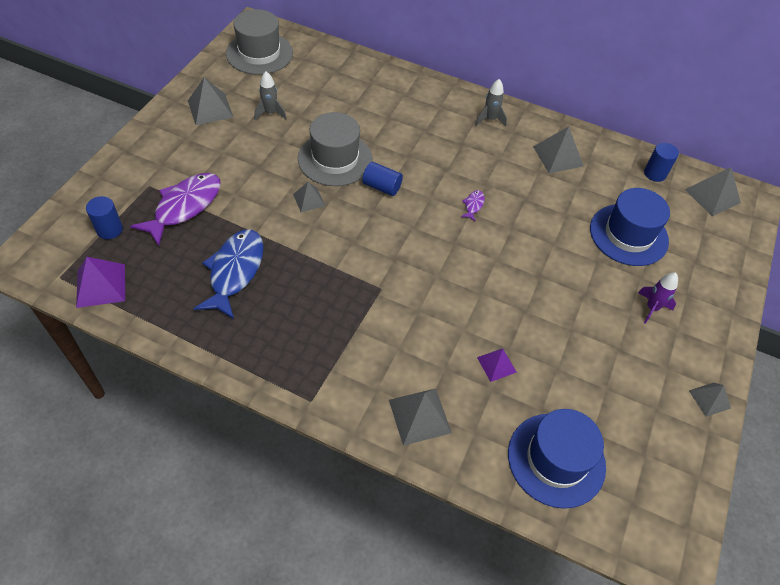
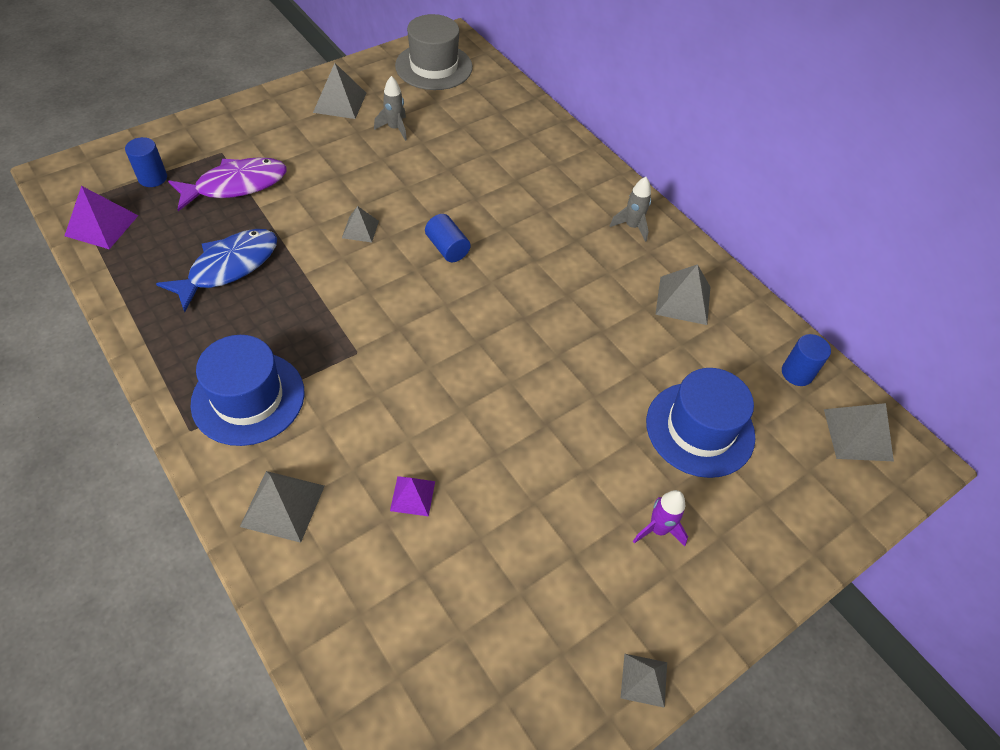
camera: 30 degrees right, 0 degrees up
(335, 159) = (422, 199): grey hat -> none
(473, 205) = (533, 311): purple fish -> none
(556, 459) = (390, 639): blue hat -> blue hat (248, 398)

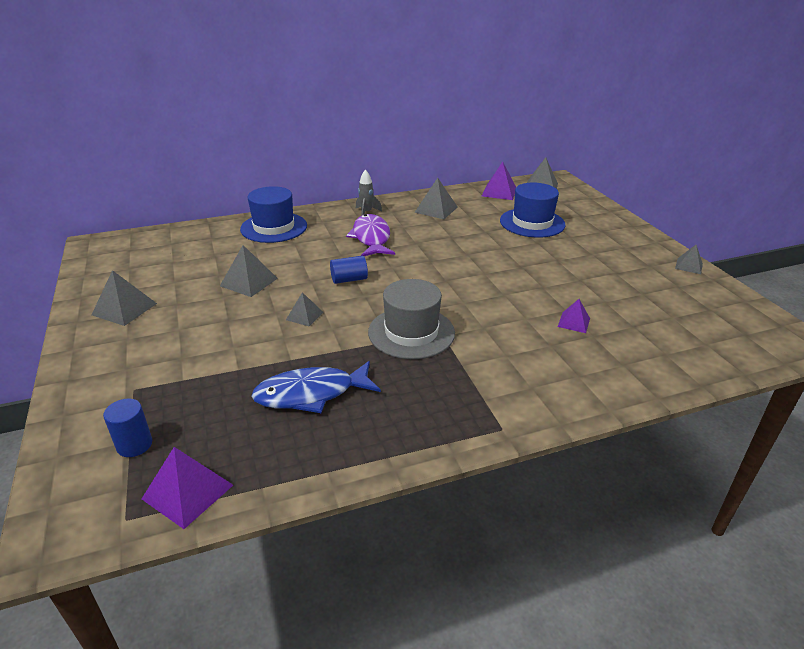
camera: 70 degrees left, 20 degrees down
(229, 267) = (311, 394): blue fish -> blue fish turned 75 degrees counterclockwise
(236, 185) = (195, 382): purple fish -> purple fish (371, 238)
(248, 398) = (473, 392): blue hat -> blue hat (274, 227)
(283, 506) = (581, 381): grey pyramid -> grey pyramid (249, 282)
(395, 128) = (189, 285): grey rocket -> none
(434, 67) = (123, 257): grey hat -> grey hat (411, 332)
(658, 529) = (598, 246): purple rocket -> none
(797, 373) = (499, 192): blue cylinder -> purple pyramid

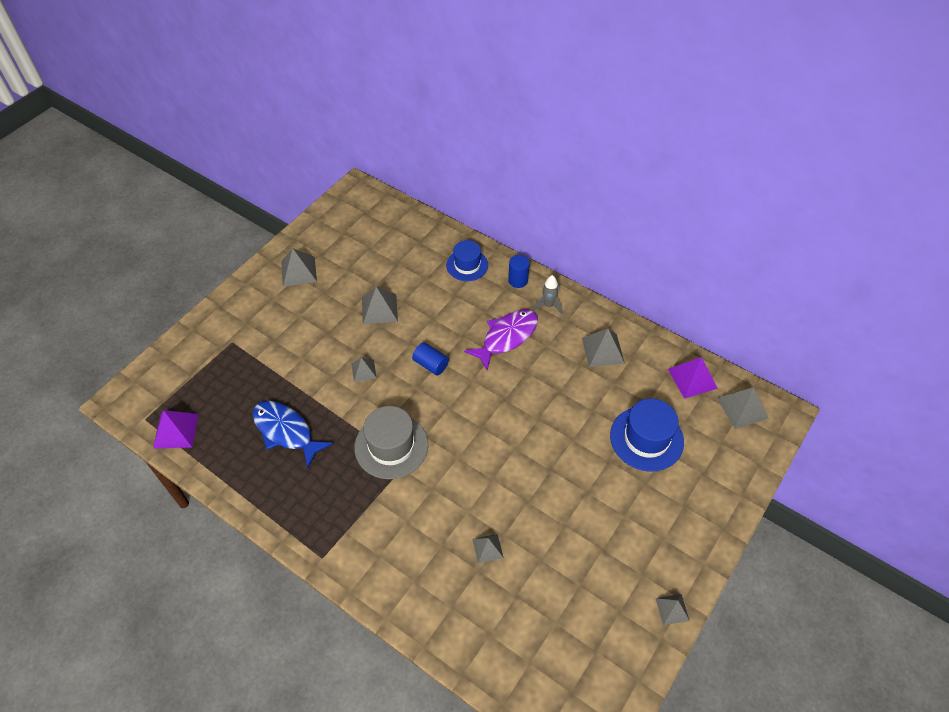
camera: 55 degrees right, 20 degrees up
(134, 445) = (192, 380): blue cylinder -> blue cylinder (518, 280)
(274, 227) = (467, 265): blue hat -> blue hat, size x0.66
(574, 322) = (487, 548): purple pyramid -> grey pyramid

